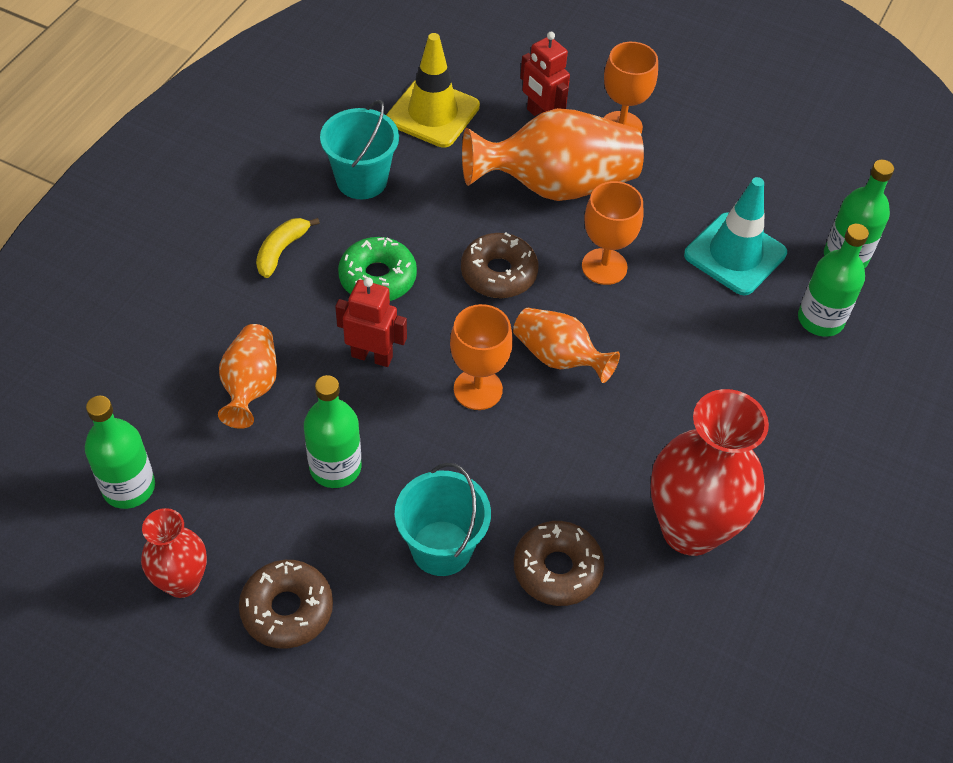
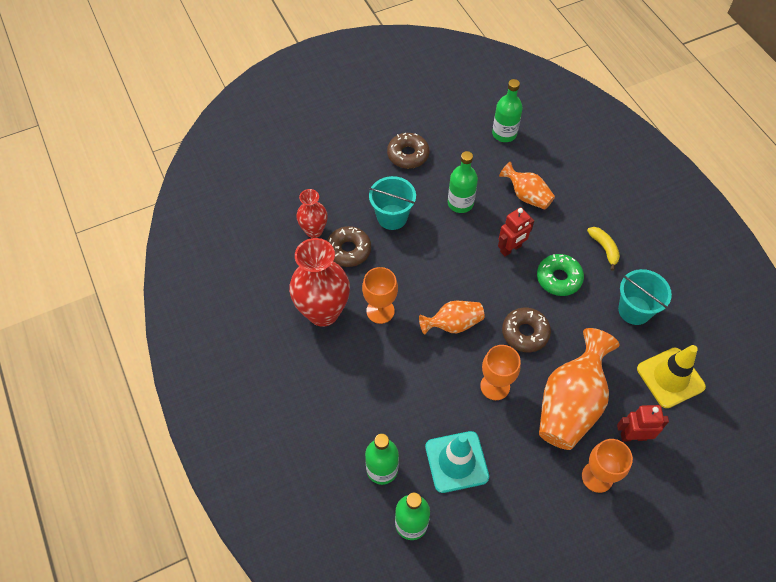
camera: 130 degrees right, 5 degrees up
(182, 582) = (446, 130): red vase -> red vase (314, 231)
(478, 389) = (460, 279): orange goblet -> orange goblet (380, 311)

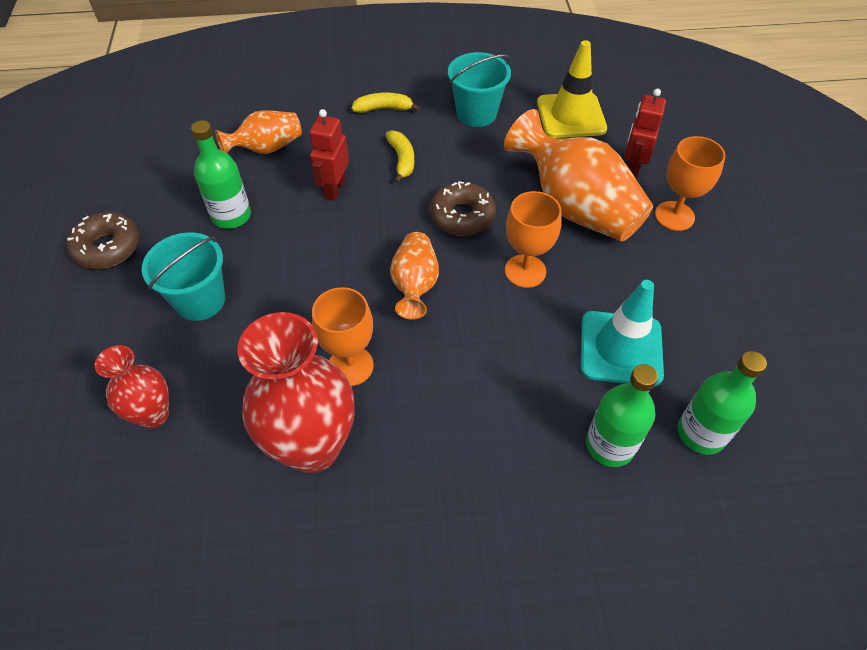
camera: 70 degrees left, 5 degrees down
(348, 250) = (221, 375): brown donut -> none
(504, 133) = (157, 137): green bottle -> none
(511, 249) = (334, 189): red robot -> red robot turned 150 degrees counterclockwise
(558, 278) = (402, 160): green donut -> yellow banana

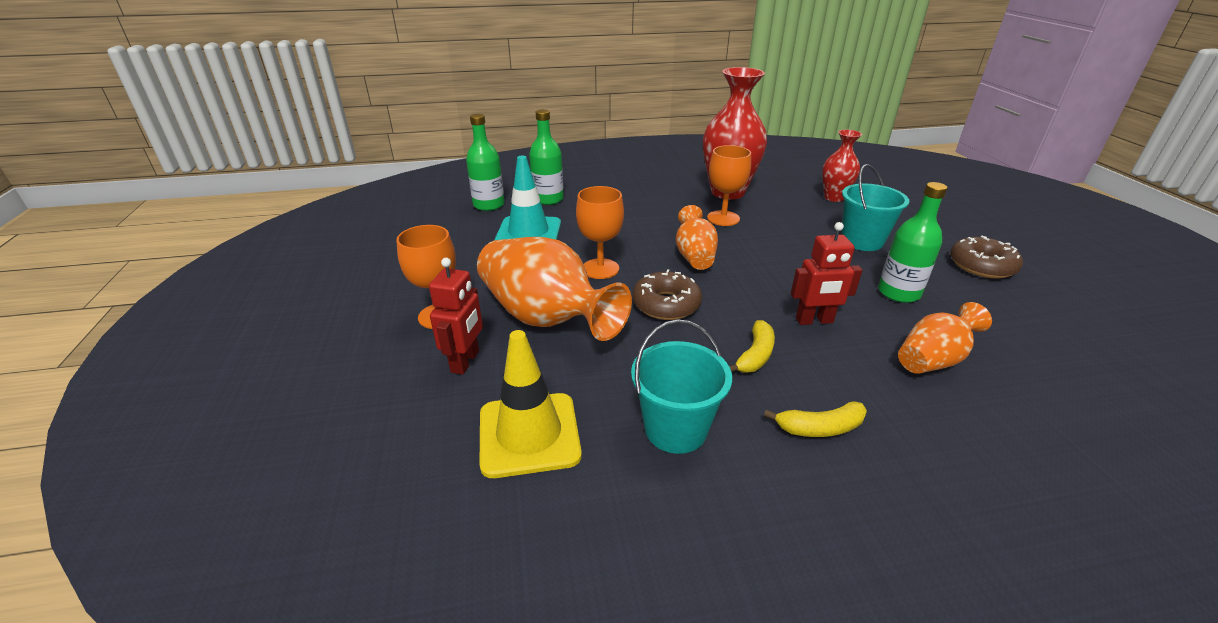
camera: 175 degrees right, 20 degrees down
(334, 189) = (814, 321): red robot -> red robot turned 75 degrees clockwise
(402, 160) = (755, 355): yellow banana -> yellow banana turned 135 degrees counterclockwise

